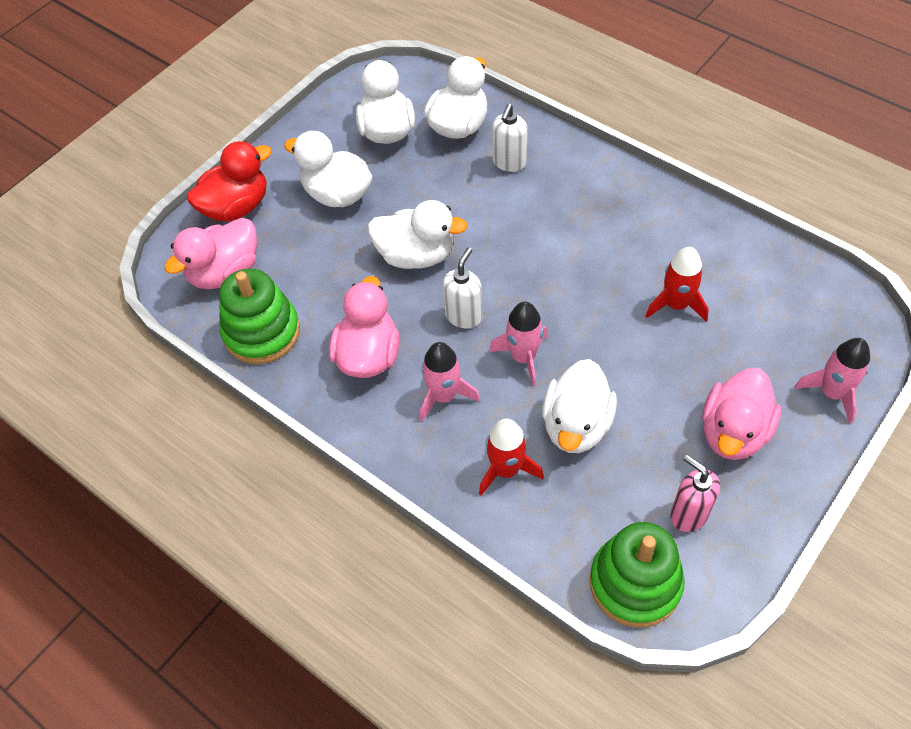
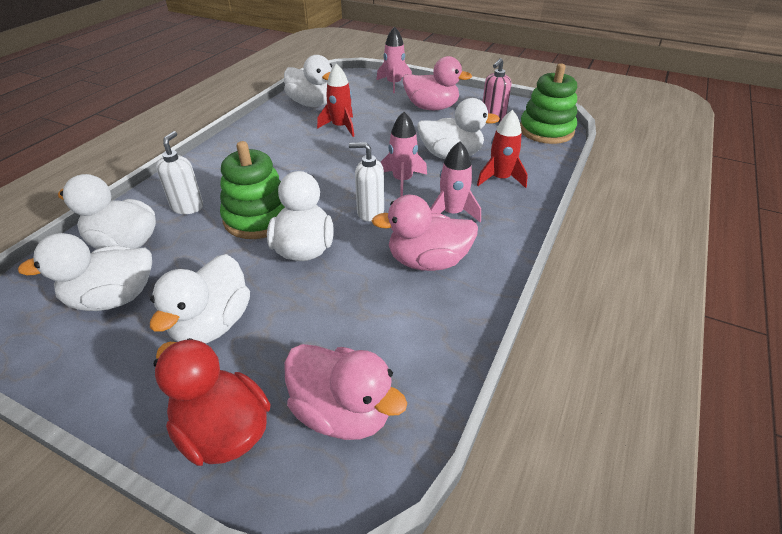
camera: 105 degrees left, 15 degrees down
(262, 332) = (424, 349): green stacking toy -> green stacking toy (258, 218)
(509, 163) = (187, 207): white soap dispenser -> white soap dispenser turned 90 degrees counterclockwise
(755, 274) = (312, 104): none -> white duck

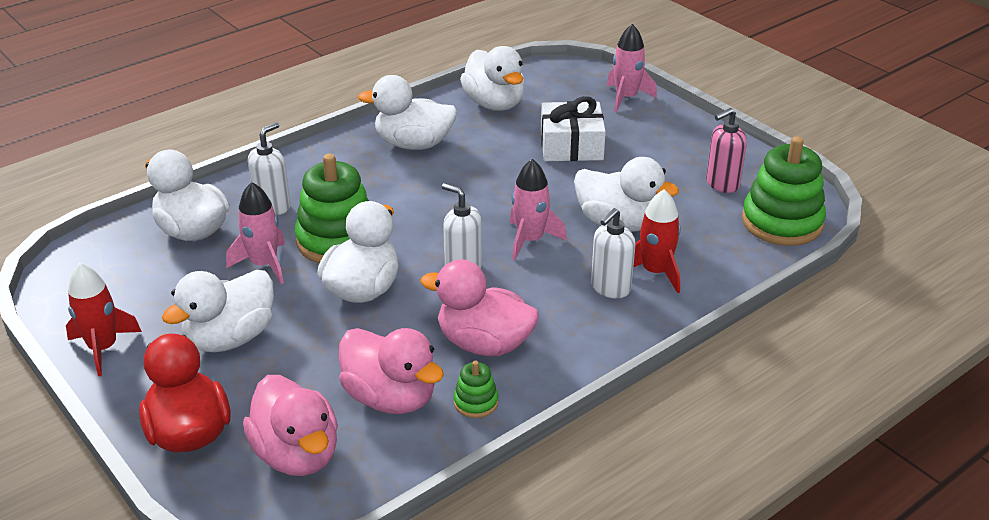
camera: 25 degrees right, 5 degrees down
(113, 298) = (156, 284): white duck -> white duck (413, 144)
(341, 127) = (508, 147): red rocket -> red rocket (103, 348)
(382, 117) = (571, 145): none -> white gift
(431, 107) = (649, 147): pink duck -> pink duck (390, 398)
(452, 213) = (557, 297): pink rocket -> pink rocket (264, 264)
(457, 309) = (476, 402): none -> green stacking toy
(481, 197) = (610, 288): none -> white soap dispenser

